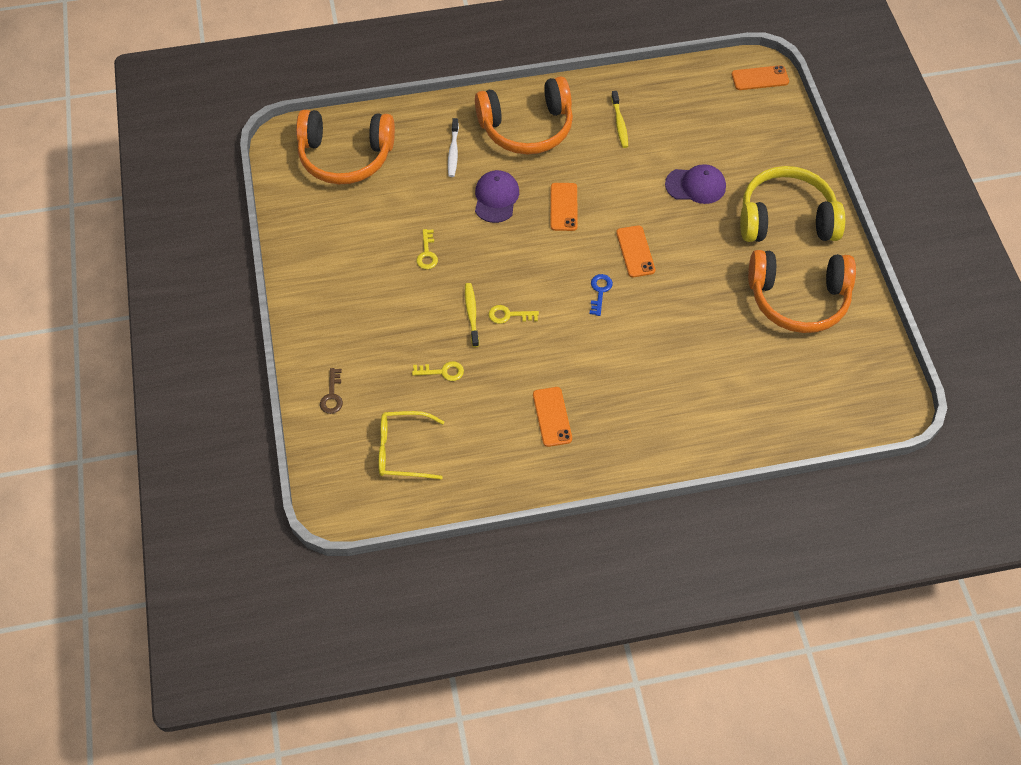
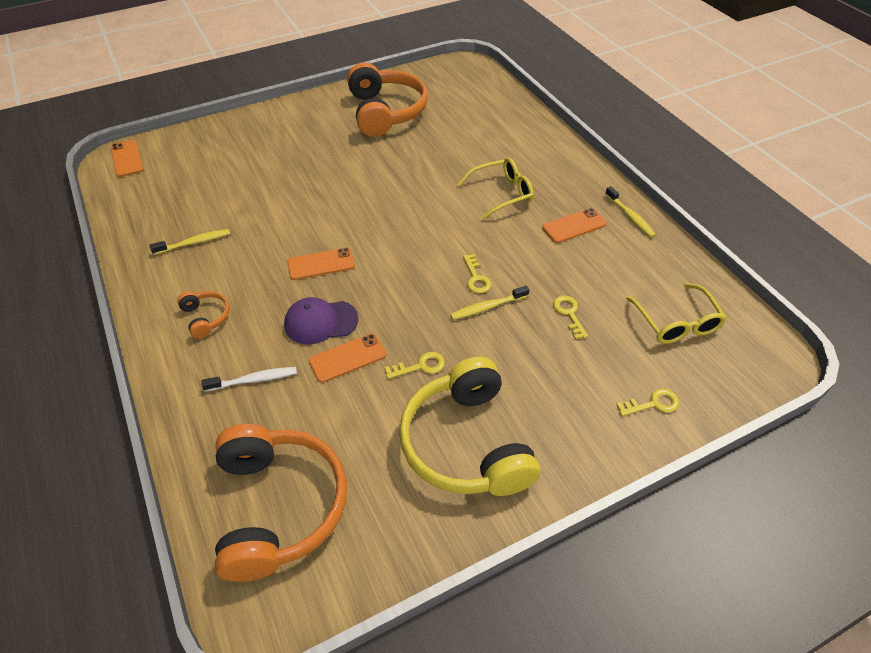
camera: 105 degrees left, 10 degrees down
(332, 396) = (653, 404): brown key -> yellow key
(527, 127) = (206, 317): orange headphones -> orange headphones, size x0.44
(550, 473) = (630, 216): none -> yellow toothbrush
(600, 291) = (421, 220): blue key -> none
(620, 370) = (502, 193): none -> yellow glasses
(635, 251) = (365, 205): orange phone -> orange phone (347, 358)
(695, 185) = (273, 180): purple cap -> none
(786, 219) = (302, 126): yellow headphones -> yellow headphones (466, 443)

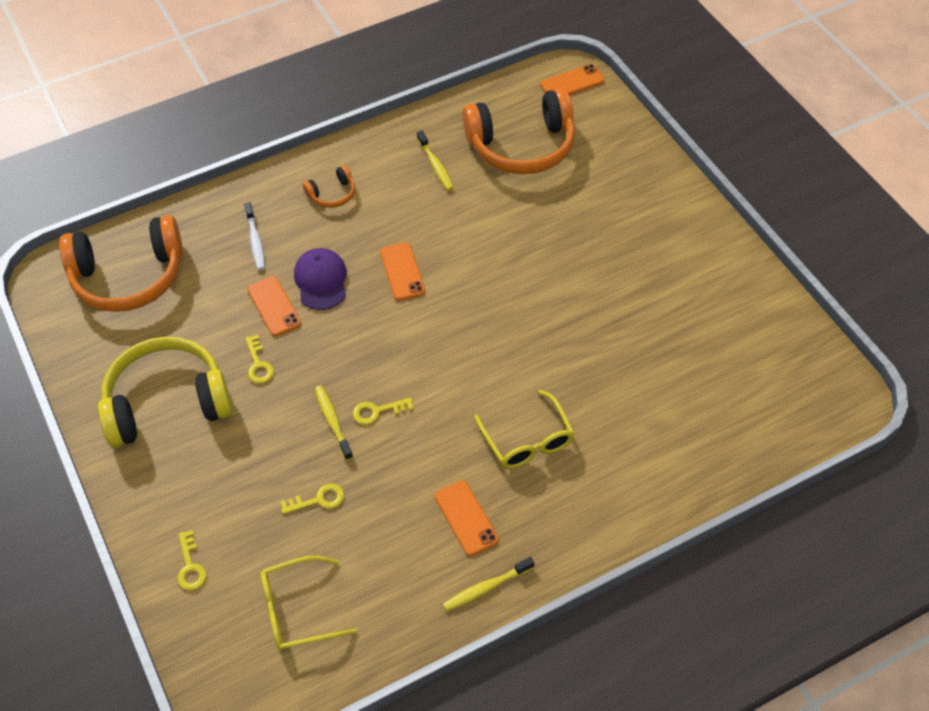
camera: 90 degrees right, 5 degrees up
(386, 112) = (698, 307): orange headphones -> orange headphones (522, 146)

